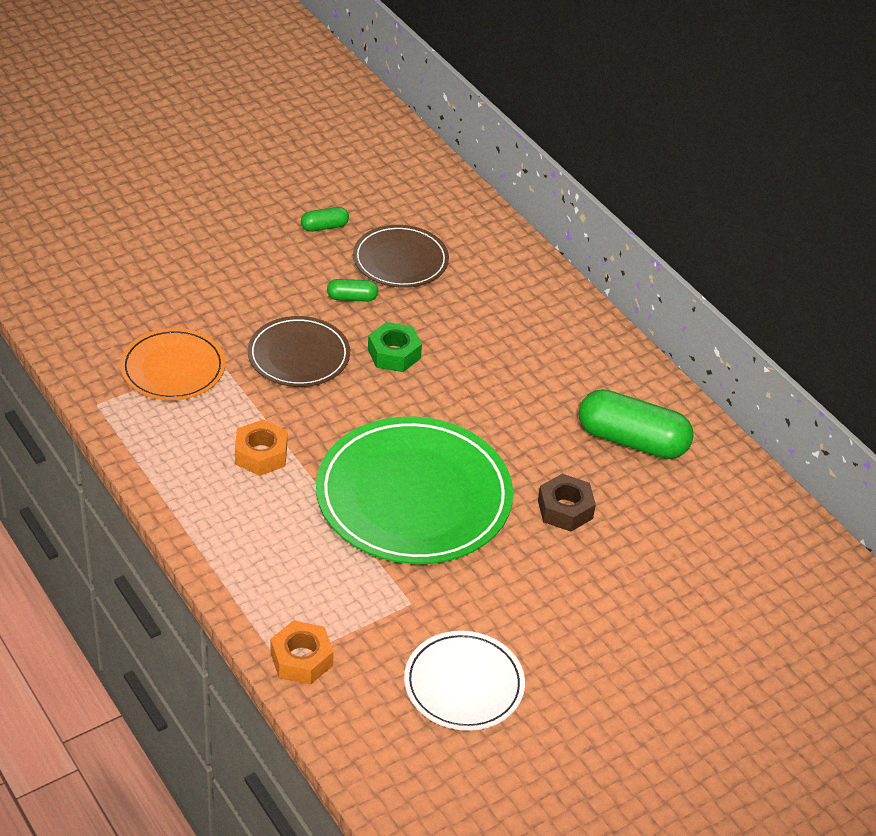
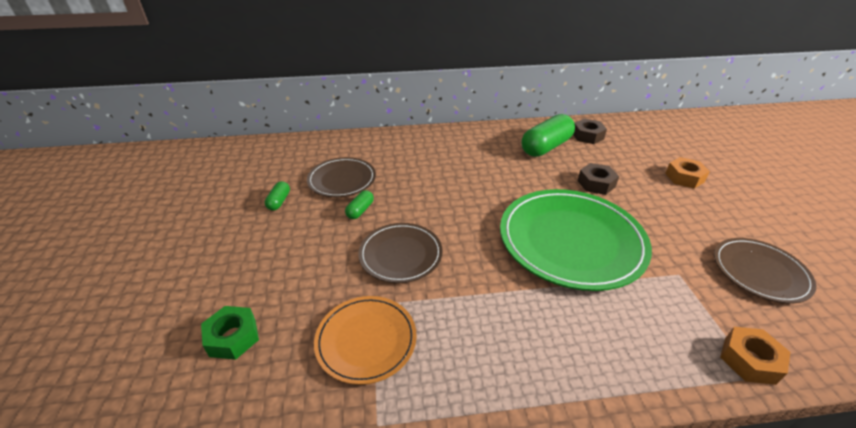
camera: 60 degrees left, 5 degrees down
(261, 454) = (500, 311): orange nut -> orange nut (684, 177)
(394, 354) = (427, 208): green nut -> green nut (233, 337)
(464, 684) = (760, 272): white plate -> brown plate
(708, 486) = (587, 136): none -> brown nut

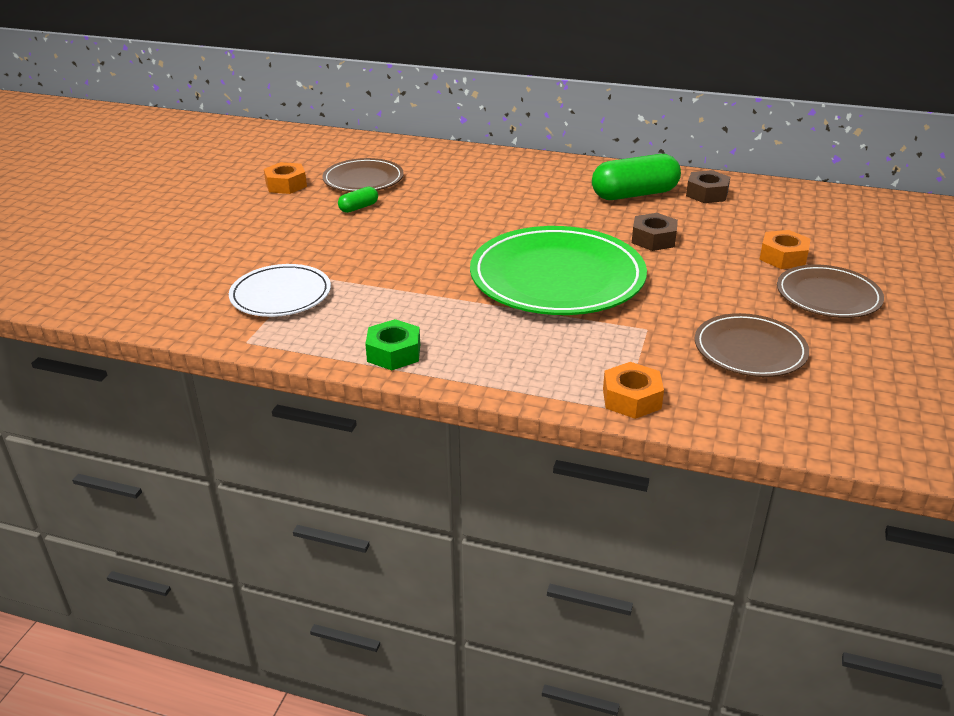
camera: 25 degrees right, 5 degrees down
(233, 337) = (176, 267): green nut -> green nut (394, 353)
(279, 201) = (286, 185): green capsule -> orange nut
(366, 340) = (281, 295): orange plate -> white plate
(400, 254) = (366, 248): brown plate -> brown plate (828, 296)

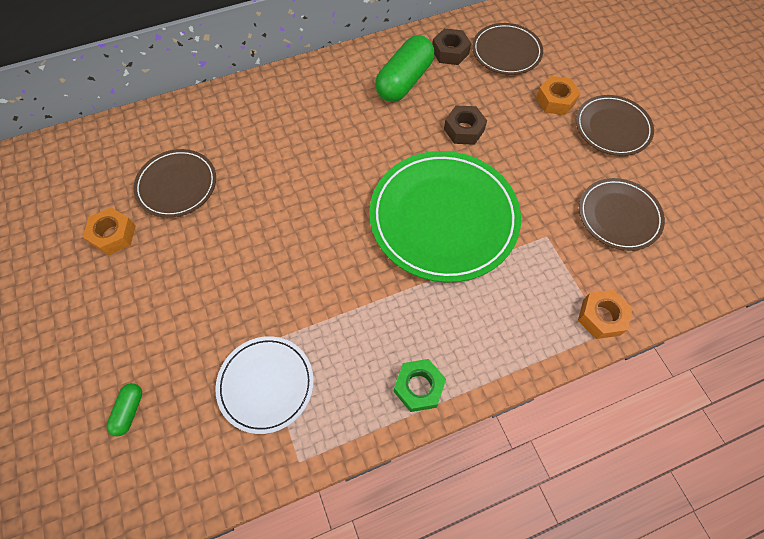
camera: 40 degrees left, 30 degrees up
(359, 208) = (212, 227): green capsule -> green capsule (129, 411)
(770, 212) = (506, 52): none -> brown plate

